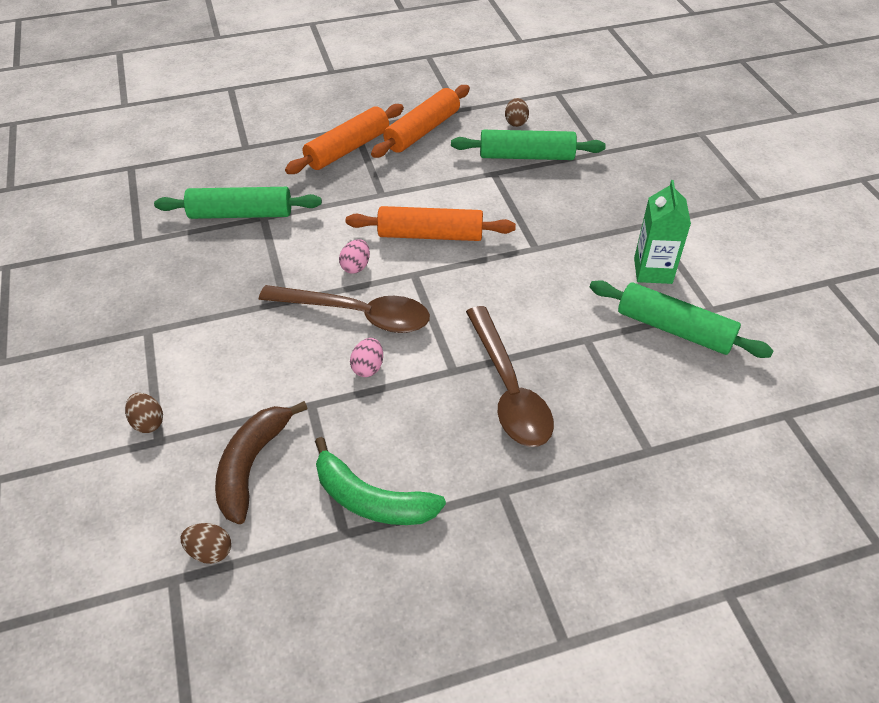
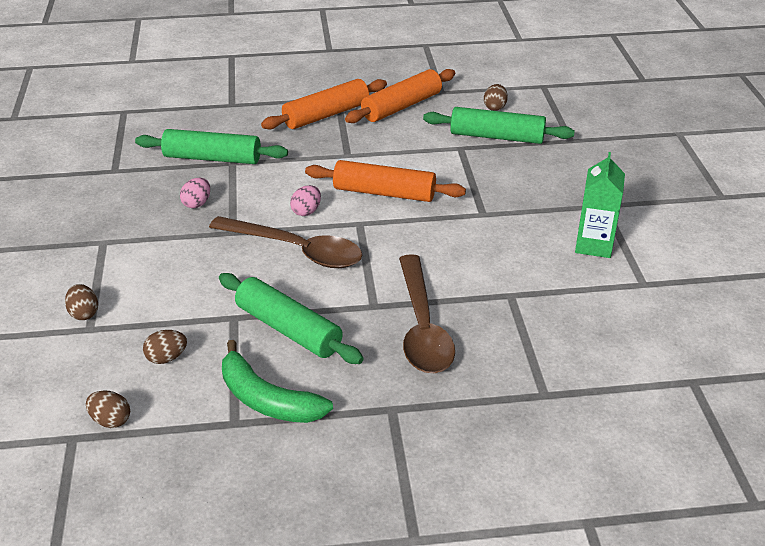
camera: 10 degrees right, 10 degrees down
(252, 465) = (166, 358): brown banana -> brown egg
(368, 367) = (294, 294): pink egg -> pink egg (197, 203)
(674, 329) = (600, 296): green rolling pin -> green rolling pin (288, 329)

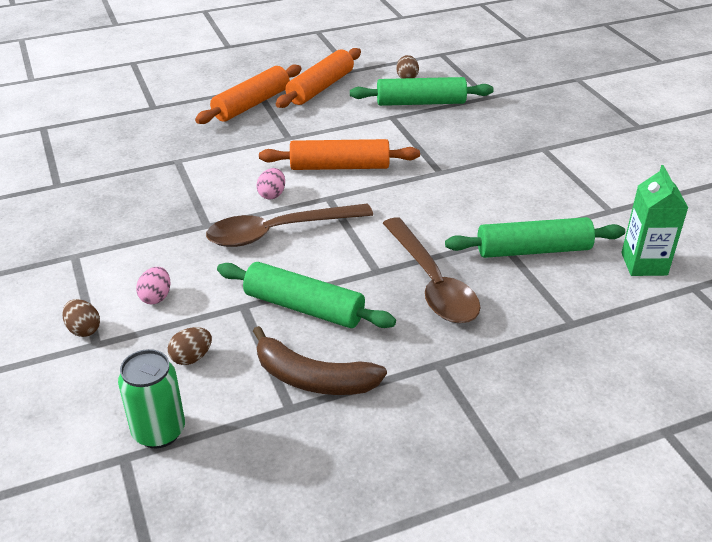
camera: 15 degrees left, 0 degrees up
(111, 420) = (159, 431): brown egg -> green can
(197, 203) = (158, 204): pink egg -> pink egg (156, 297)
(212, 158) = (155, 159): green rolling pin -> green rolling pin (533, 250)
(266, 399) = (312, 378): green banana -> brown banana
(296, 250) = (278, 232): brown spoon -> brown spoon turned 150 degrees clockwise
(594, 245) = (551, 184): green carton -> green carton (644, 264)

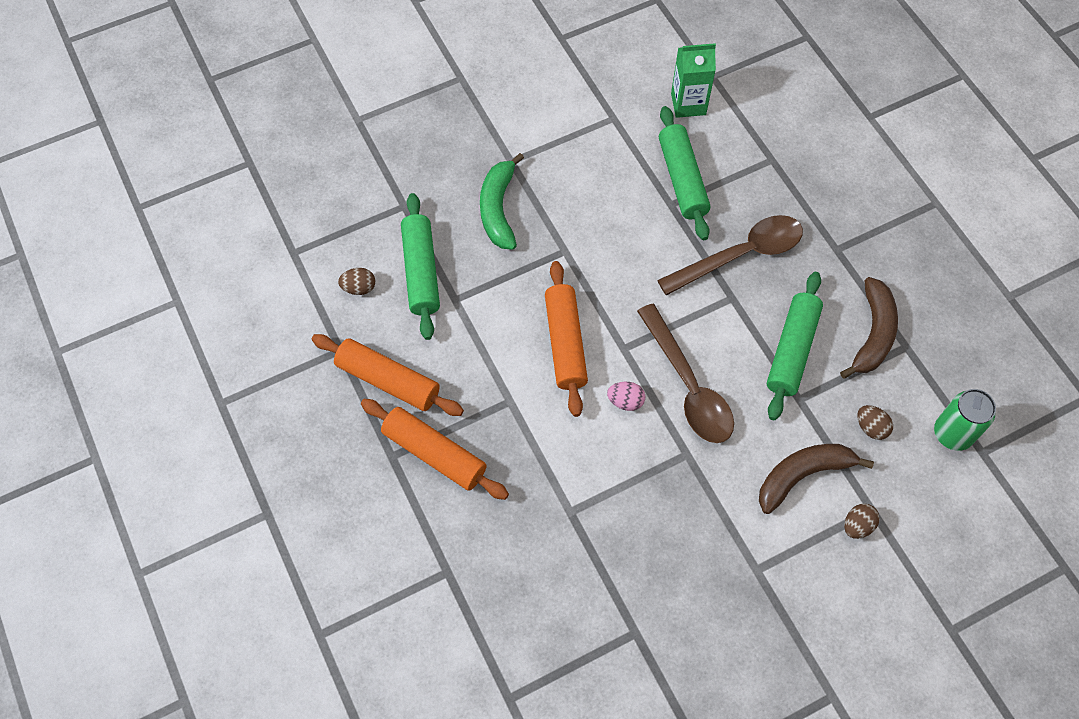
camera: 95 degrees left, 25 degrees up
(156, 297) = (803, 475): pink egg -> brown banana
(487, 140) = (498, 208): none -> green banana

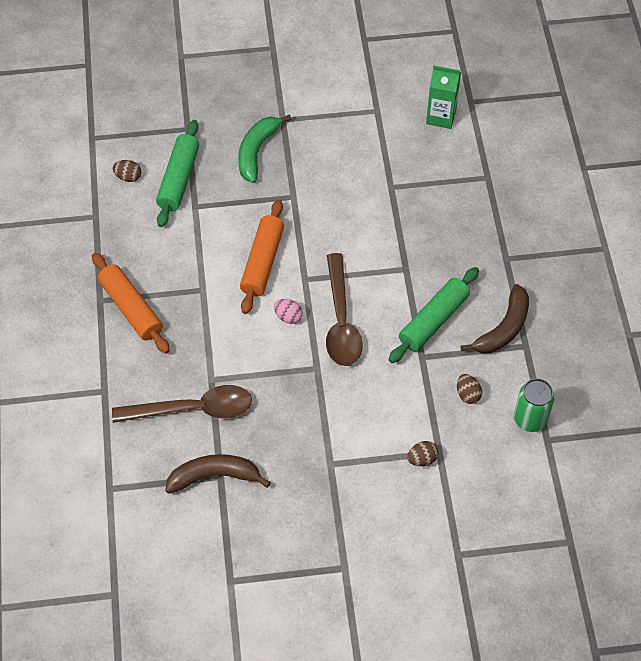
camera: 20 degrees right, 5 degrees down
(388, 381) = (120, 248): orange rolling pin -> none
(682, 179) = (408, 171): green rolling pin -> none
(740, 255) = (427, 240): brown spoon -> brown spoon (193, 409)
(803, 475) = (398, 410): brown banana -> brown banana (215, 476)

